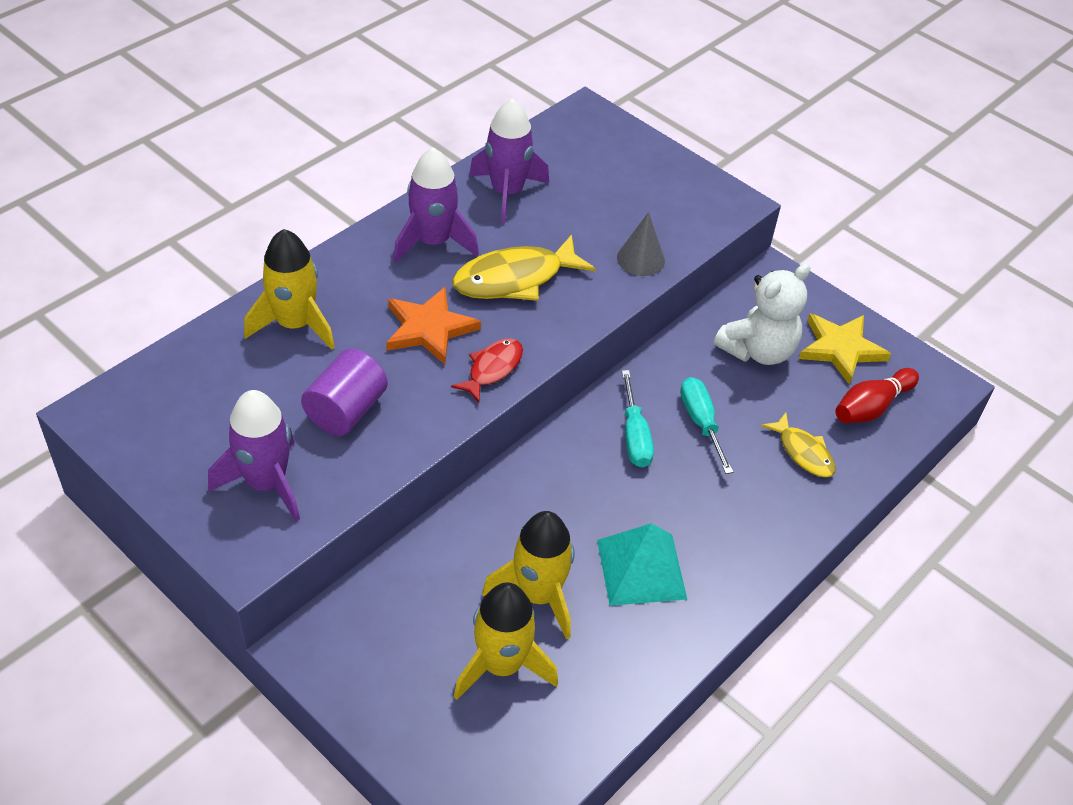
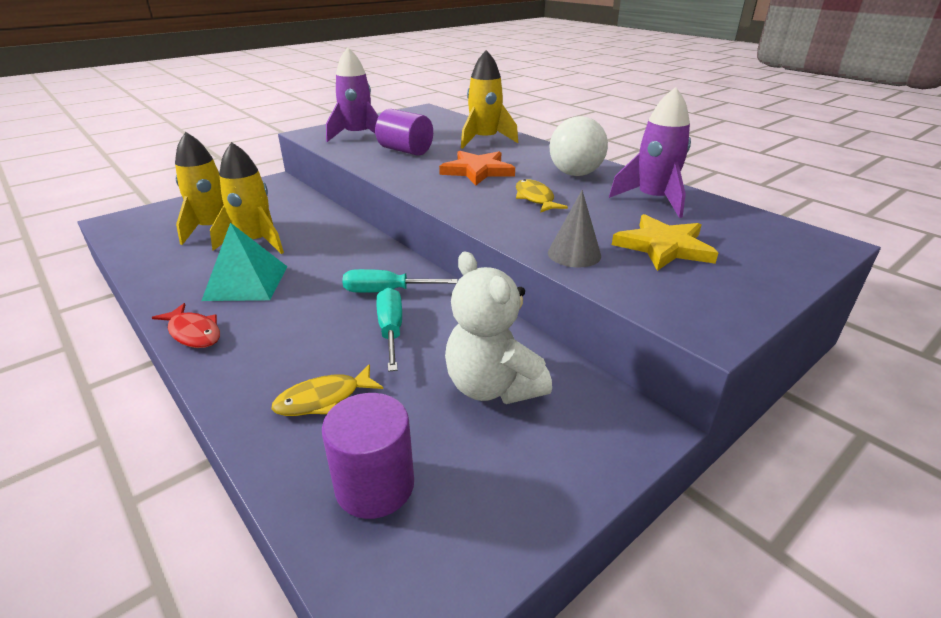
camera: 100 degrees right, 15 degrees down
(433, 242) = (575, 174): purple rocket -> white ball
(492, 369) = (431, 188): red fish -> red fish (193, 333)
(515, 279) = (535, 198): yellow fish -> yellow fish, size x0.59
(701, 423) = (391, 330): turquoise screwdriver -> turquoise screwdriver turned 90 degrees counterclockwise
(841, 349) = (493, 473): yellow star -> yellow star (663, 247)
(871, 407) = (375, 486): red bowling pin -> purple cylinder

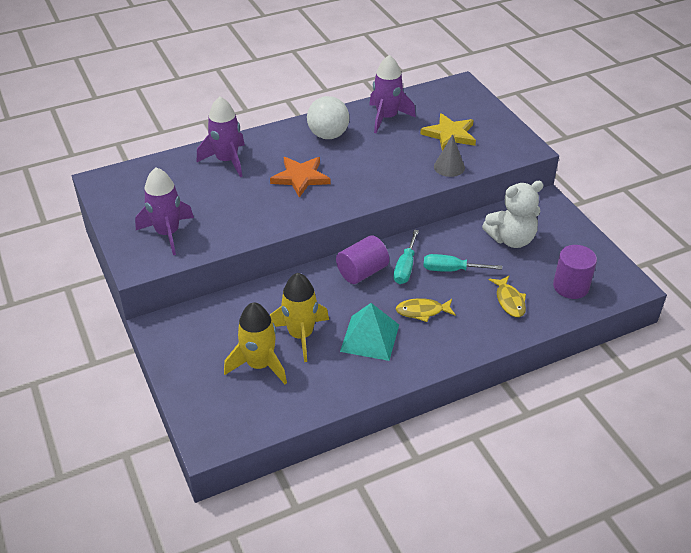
camera: 75 degrees left, 10 degrees up
(193, 333) = (431, 360): red fish -> none
(405, 151) = (230, 208): purple cylinder -> purple cylinder (362, 272)
(484, 140) = (227, 161): yellow rocket -> purple rocket
(535, 198) = (365, 162): yellow fish -> yellow fish (422, 311)

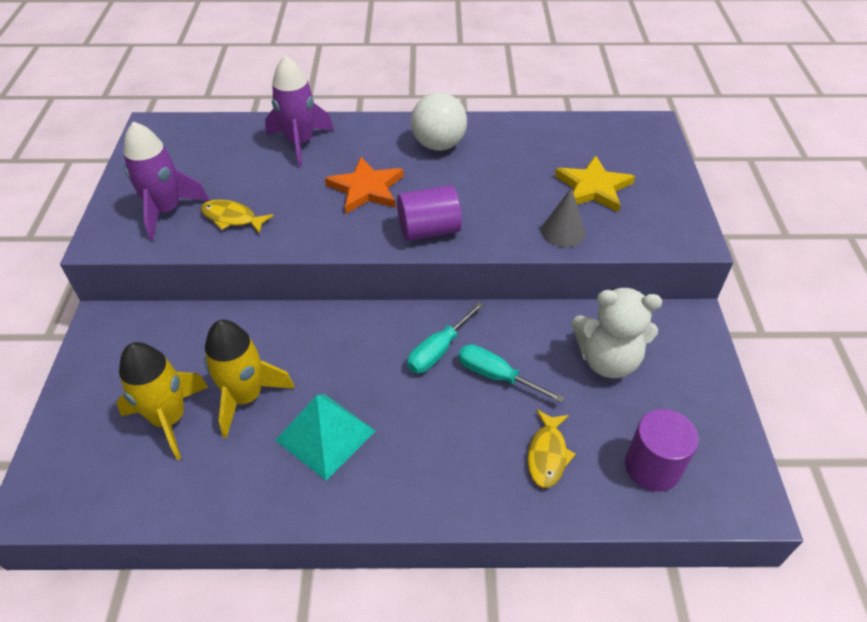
camera: 25 degrees right, 5 degrees up
(362, 272) = (380, 337): purple cylinder -> purple cylinder (429, 230)
(386, 118) = (526, 143): purple rocket -> none
(422, 311) = (418, 423): yellow fish -> yellow fish (232, 218)

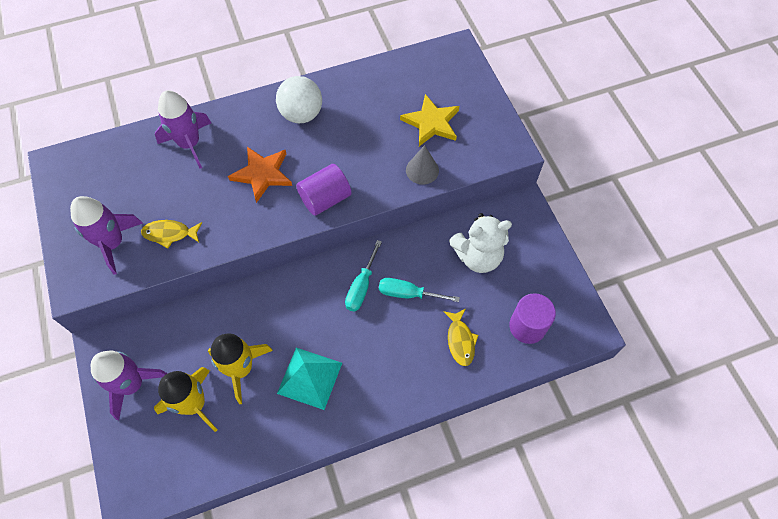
camera: 20 degrees left, 15 degrees up
(112, 374) = (132, 384): none -> purple rocket

